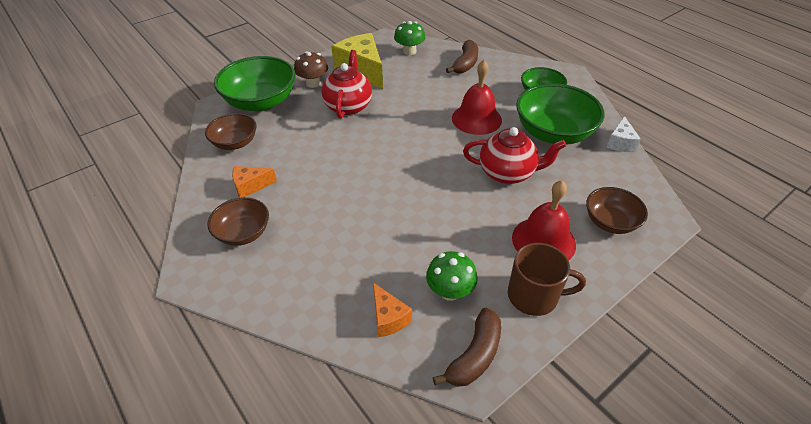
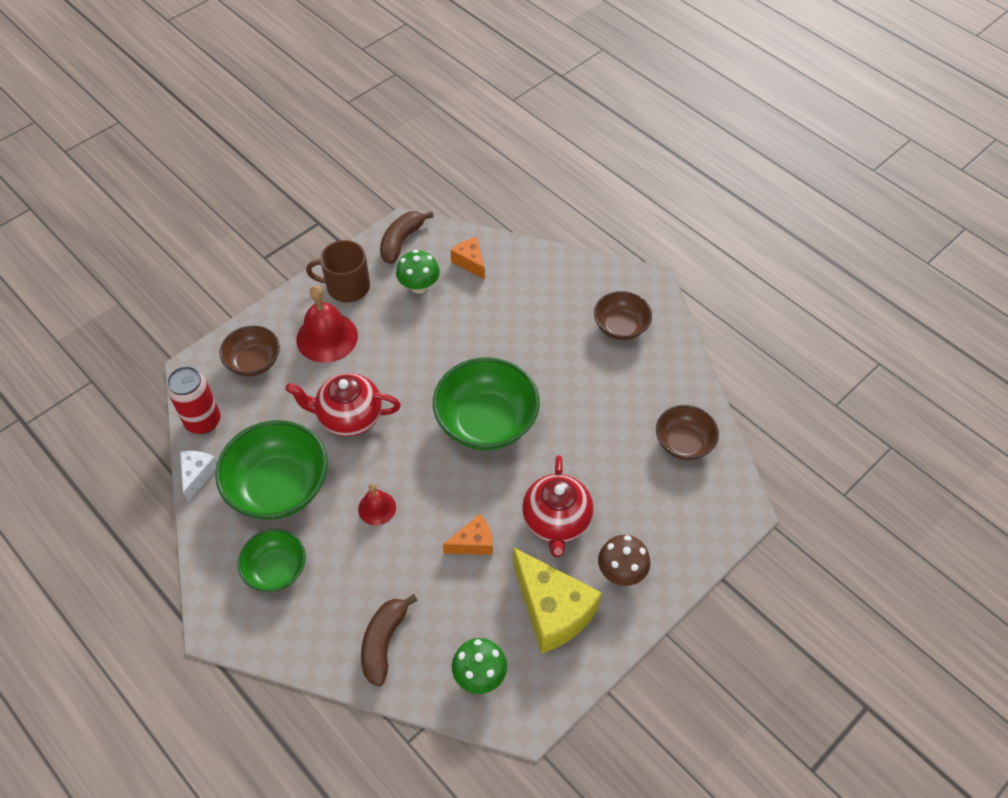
camera: 175 degrees right, 10 degrees up
(251, 186) = (637, 381): orange cheese -> orange cheese (473, 543)
(261, 102) = (683, 522): green bowl -> green bowl (486, 422)
(476, 119) = (377, 508): red bell -> red bell, size x0.56
(635, 177) = (203, 421): none -> red can

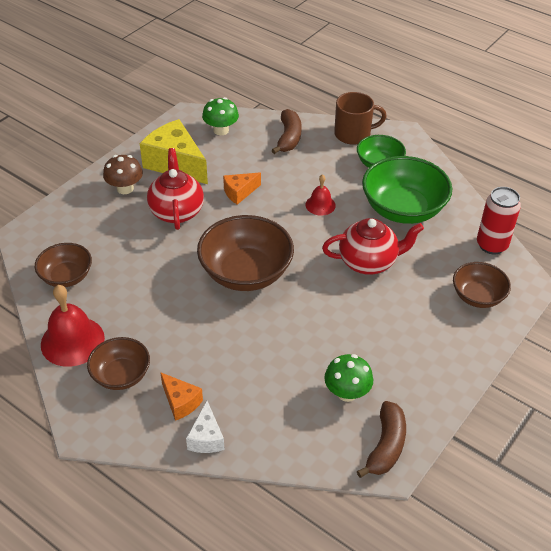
camera: 170 degrees right, 10 degrees down
(198, 475) = (471, 209): white cheese -> white cheese (206, 438)
(327, 337) = (420, 327): red bell -> red bell (72, 341)
(347, 287) = (424, 381): brown mug -> brown mug (353, 134)
(470, 262) = (298, 429): orange cheese -> orange cheese (180, 402)
(486, 422) = (246, 273): green bowl -> brown bowl

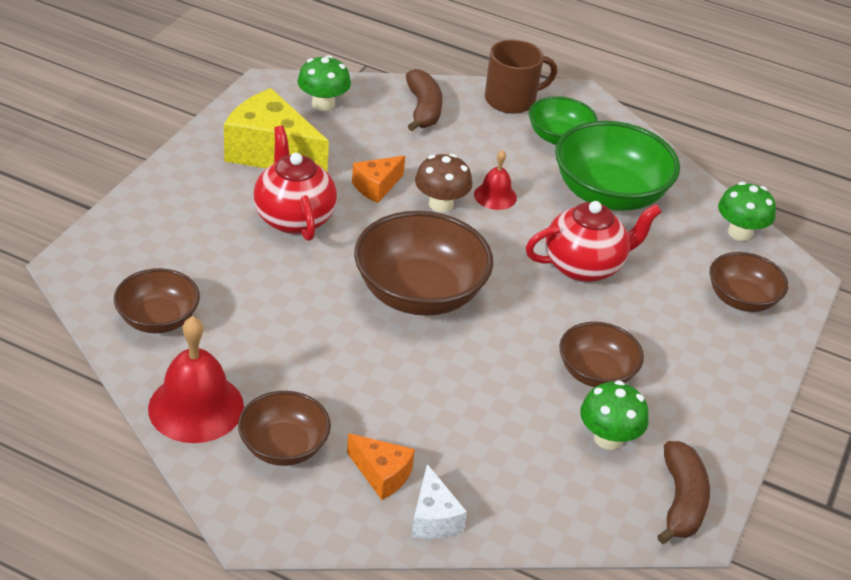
camera: 15 degrees left, 5 degrees down
(125, 188) = (207, 191): brown mushroom -> brown mushroom (441, 204)
(353, 343) = (596, 373): none -> brown bowl
(491, 245) = (739, 232): red can -> green mushroom

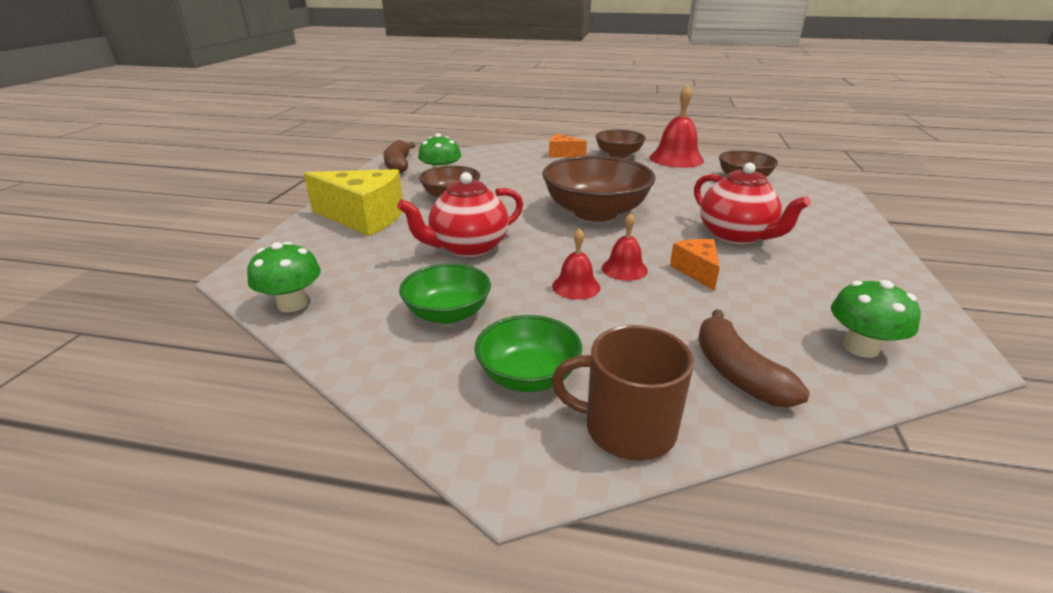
camera: 170 degrees right, 10 degrees down
(271, 153) = (827, 279): yellow cheese -> yellow cheese (364, 218)
(376, 187) = (696, 271): orange cheese -> orange cheese turned 45 degrees counterclockwise
(433, 518) = (529, 148): white cheese -> none
(441, 204) = (624, 269): brown mushroom -> red bell
(511, 100) = (627, 428): brown mug -> brown mug turned 45 degrees clockwise
(609, 194) = (448, 314): green bowl -> green bowl, size x0.59
(741, 299) = (319, 250): brown bowl -> none

